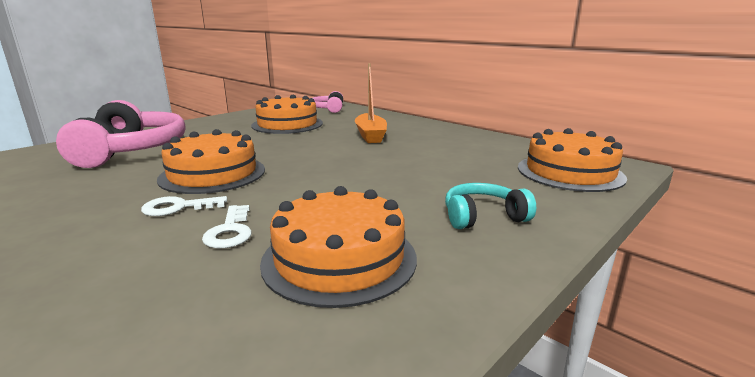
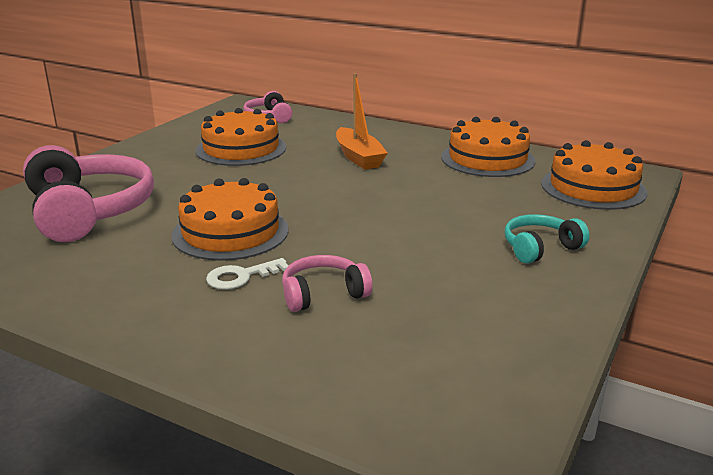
camera: 15 degrees left, 5 degrees up
(230, 231) = (323, 294): white key -> pink headphones
(339, 258) = (446, 304): orange cake -> orange cake (487, 159)

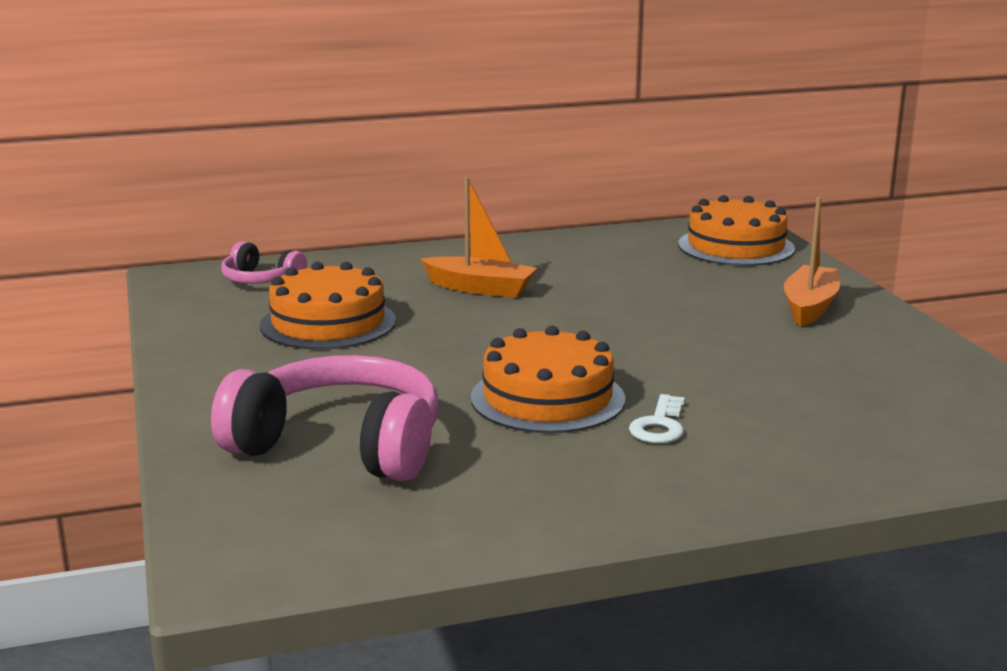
camera: 45 degrees left, 5 degrees down
(323, 294) = (754, 406): pink headphones -> none
(487, 159) = (599, 250): orange cake -> none
(540, 248) = (810, 307): turquoise headphones -> orange boat

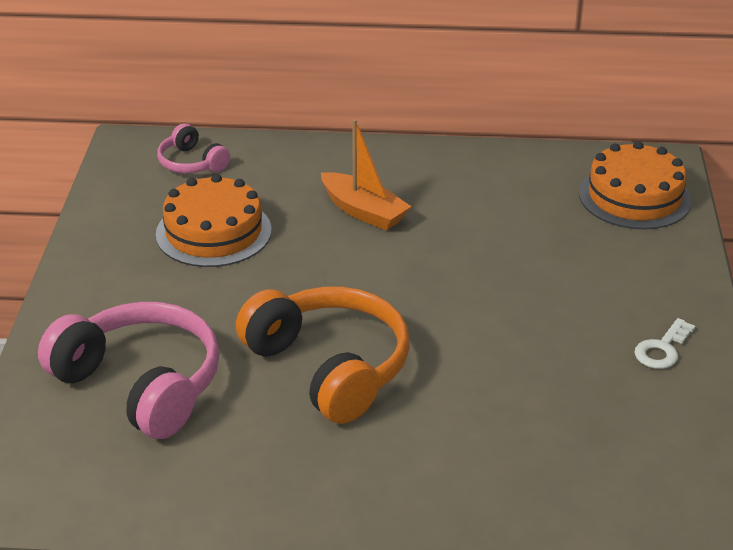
camera: 20 degrees right, 15 degrees up
(547, 398) = (329, 367): orange cake -> orange headphones
(659, 425) = (396, 422): white key -> white key (662, 349)
(810, 307) = (639, 299): orange boat -> none

